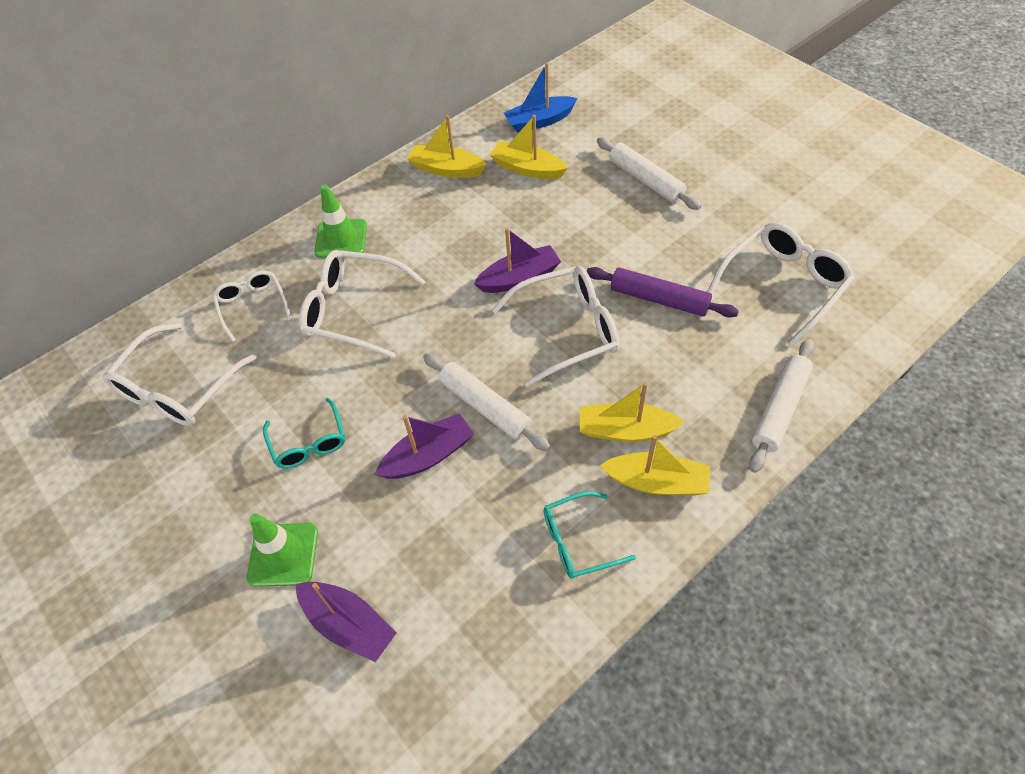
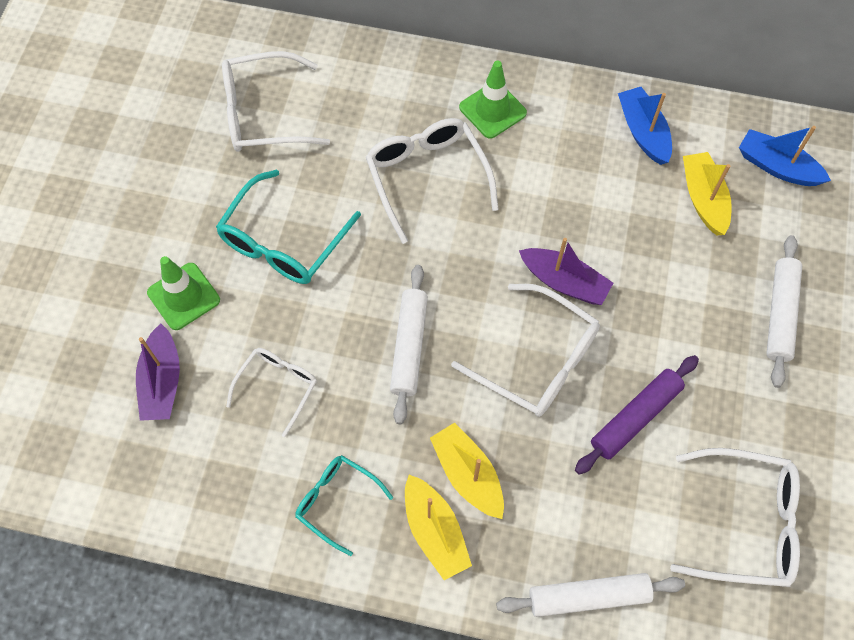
camera: 50 degrees right, 10 degrees up
(253, 306) = (374, 101): white glasses -> white glasses (277, 387)
(309, 443) = (283, 241): turquoise glasses -> turquoise glasses, size x1.63
(428, 456) = (333, 336): purple boat -> none
(447, 169) = (643, 132): yellow boat -> blue boat
(659, 299) = (635, 417): purple rolling pin -> purple rolling pin turned 60 degrees clockwise

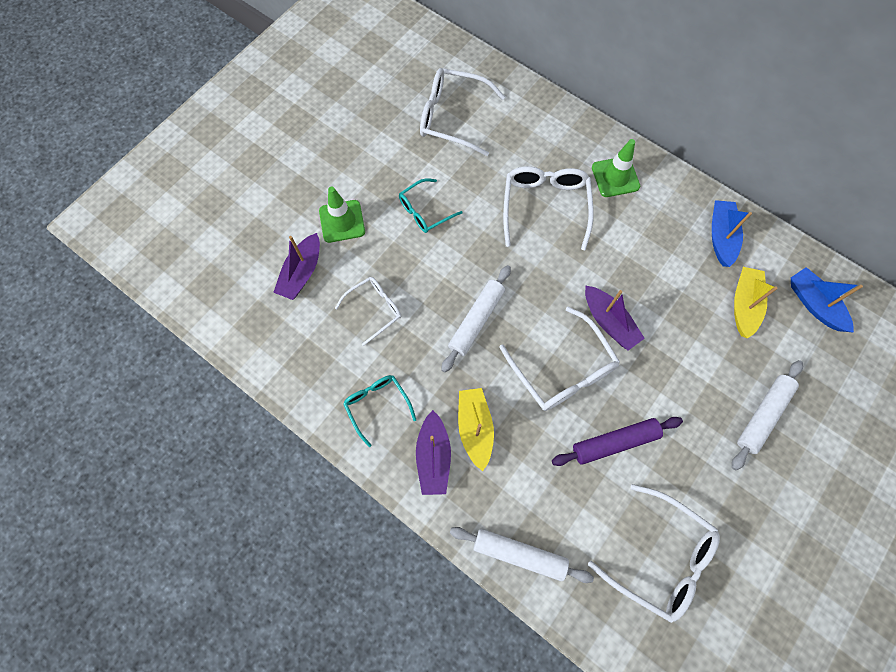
camera: 25 degrees right, 5 degrees up
(283, 241) = (425, 211): turquoise glasses -> turquoise glasses, size x0.61
(434, 531) = (433, 457): yellow boat -> purple boat

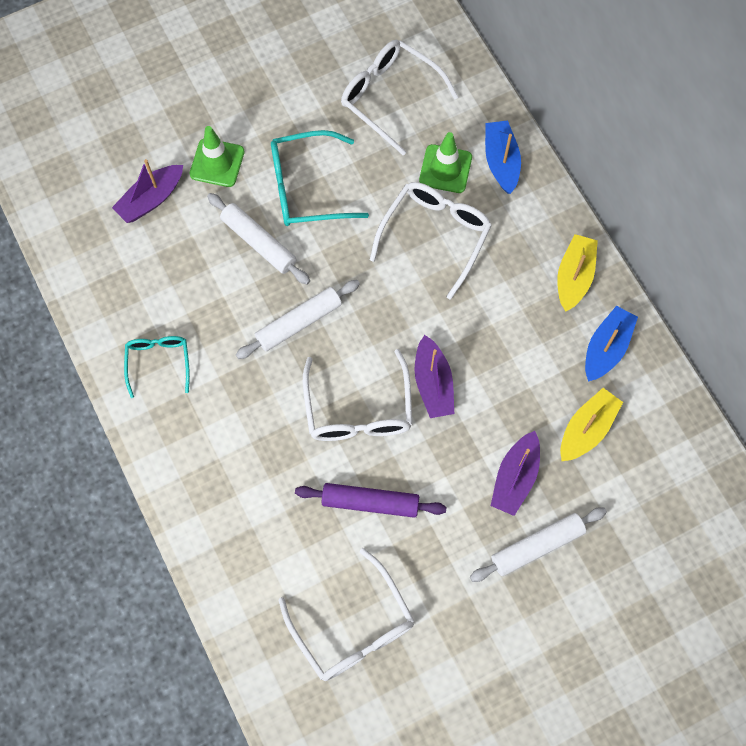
camera: 25 degrees right, 0 degrees up
(374, 309) = (204, 267): white glasses -> none
(425, 211) = (306, 188): turquoise glasses -> turquoise glasses, size x1.63
(433, 457) = (187, 435): purple boat -> purple boat (515, 477)
(475, 428) = (240, 427): yellow boat -> yellow boat (574, 277)
(519, 554) = (220, 561): white rolling pin -> white rolling pin (259, 243)
(615, 177) = (529, 235): green traffic cone -> green traffic cone (445, 169)
(814, 304) = (664, 462): blue boat -> blue boat (501, 162)

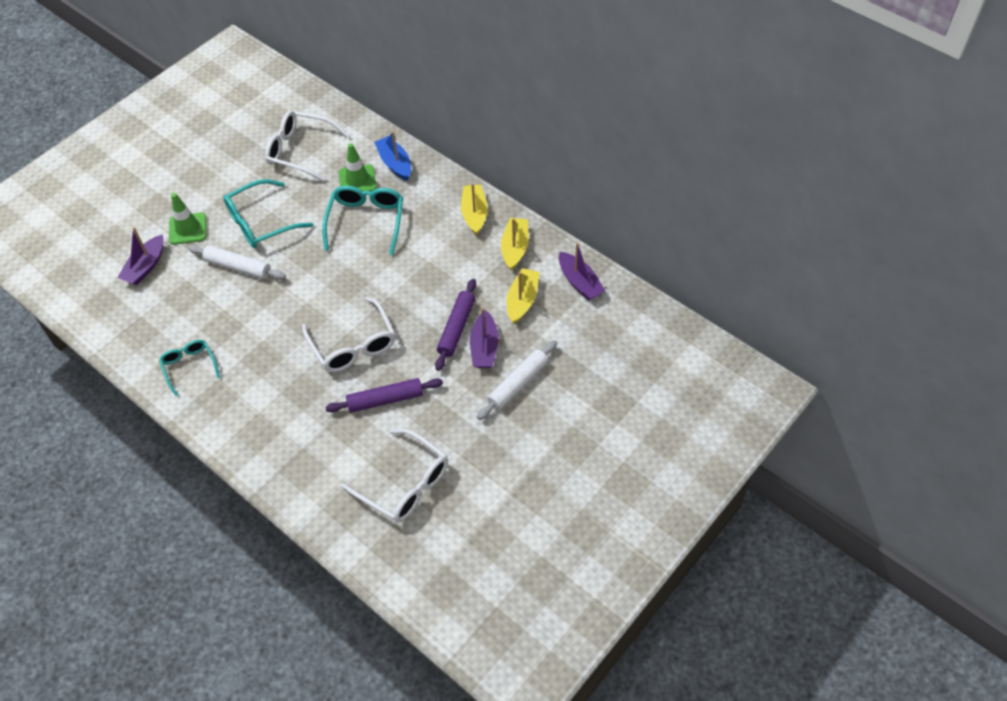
camera: 20 degrees left, 15 degrees down
(298, 322) = (287, 306): white rolling pin -> none
(433, 383) = (401, 310): purple boat -> purple boat (579, 282)
(435, 235) = (366, 221): white glasses -> turquoise glasses
(491, 436) = (456, 328): none -> purple rolling pin
(606, 348) = (515, 248): blue boat -> yellow boat

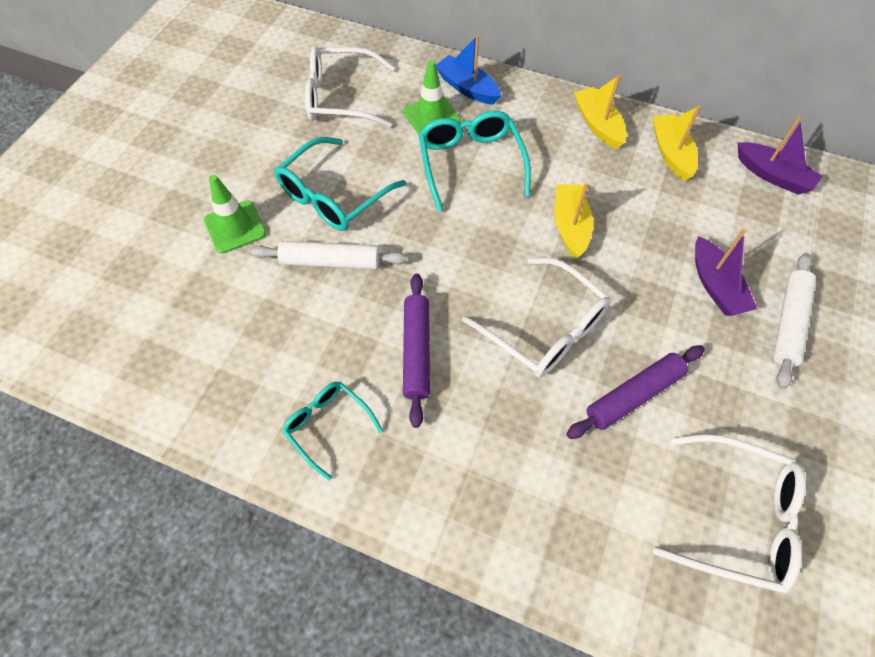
camera: 20 degrees left, 5 degrees up
(146, 266) = (196, 293): purple boat -> none
(456, 328) = (665, 270): purple rolling pin -> purple rolling pin (417, 351)
(522, 300) = (721, 214): yellow boat -> yellow boat (570, 226)

